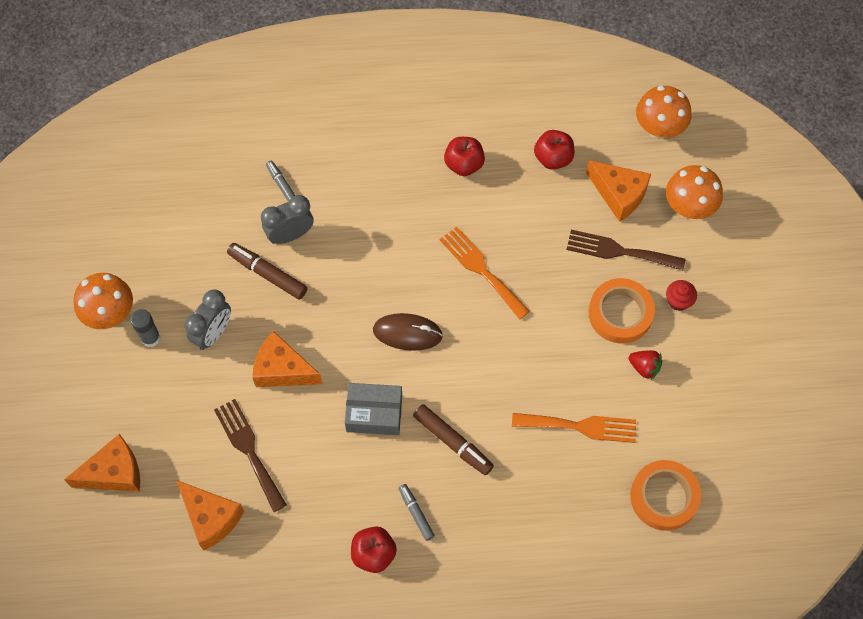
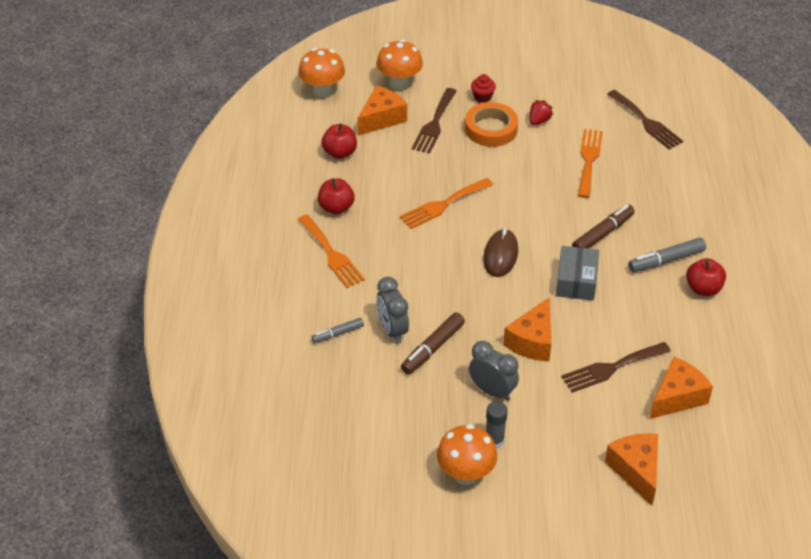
camera: 85 degrees left, 20 degrees down
(393, 168) = (331, 254): none -> orange fork
(416, 513) = (666, 260): grey marker -> grey marker, size x1.60
(664, 497) = (646, 122): orange tape -> brown fork

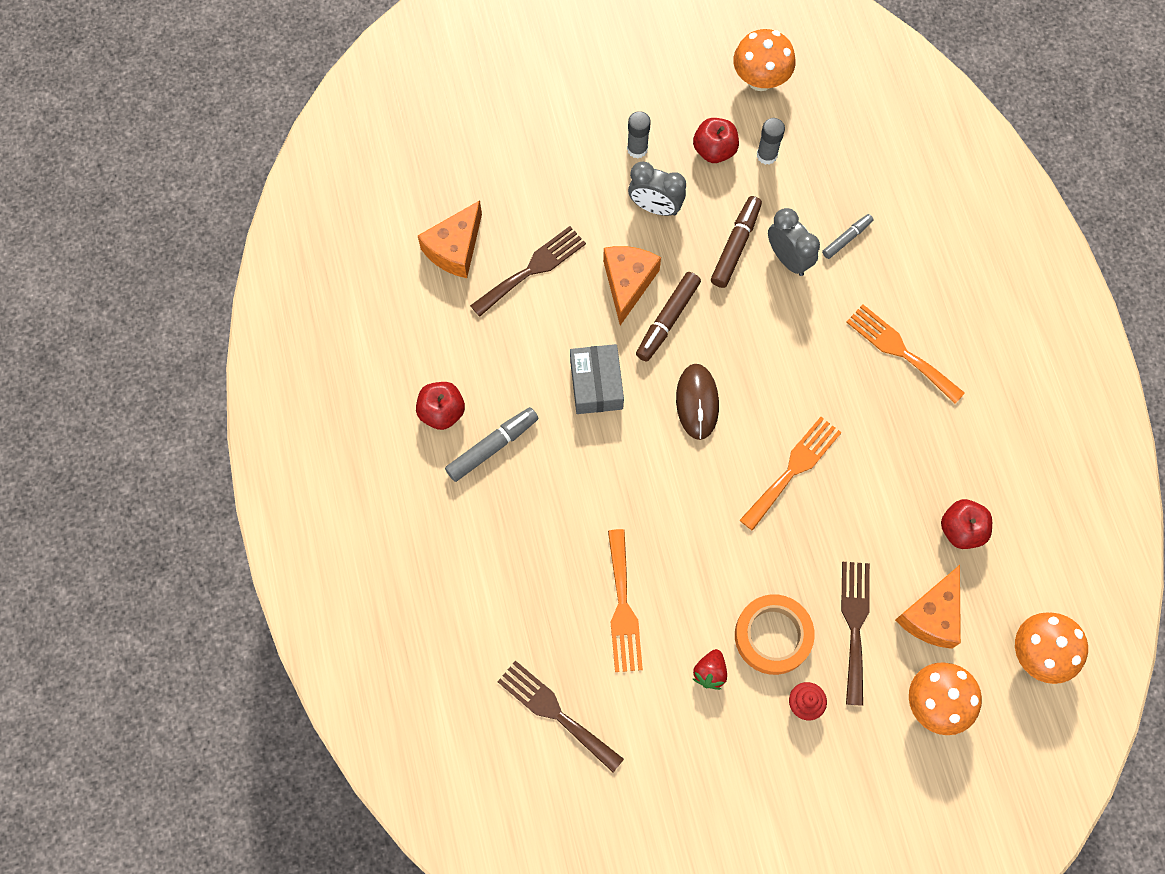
camera: 165 degrees right, 25 degrees up
(336, 208) = (925, 428): red apple -> red apple (714, 150)
(379, 410) = (766, 155): none -> grey glue stick
(465, 474) = (655, 105): orange mushroom -> orange mushroom (760, 79)
(602, 234) = (579, 471): brown marker -> brown marker (668, 320)
(635, 471) = (487, 150): orange cheese -> none

